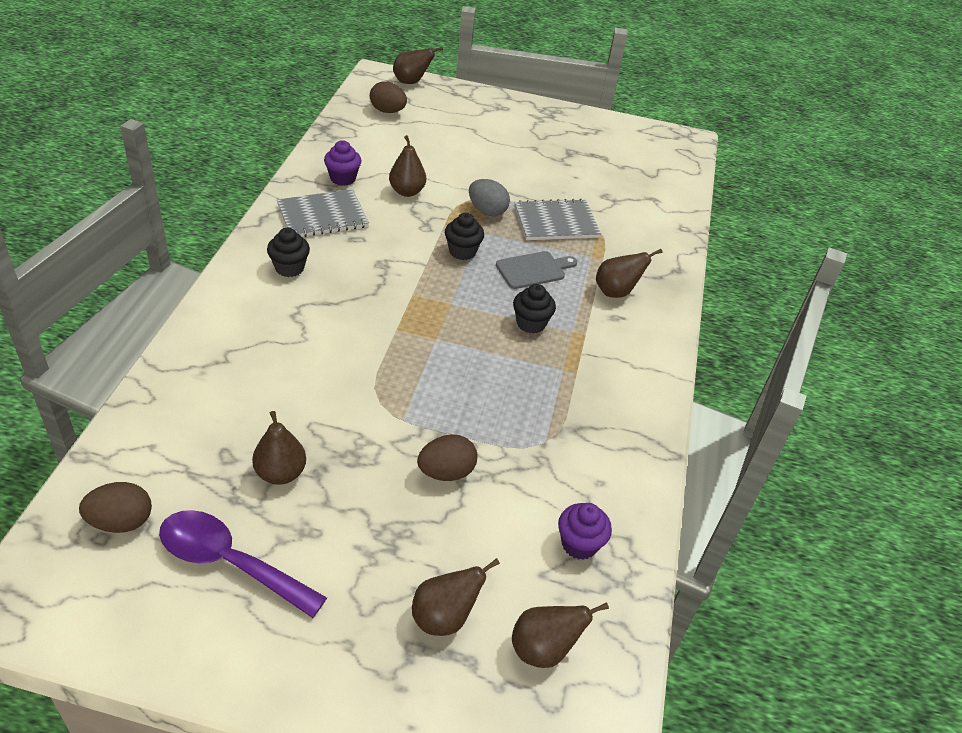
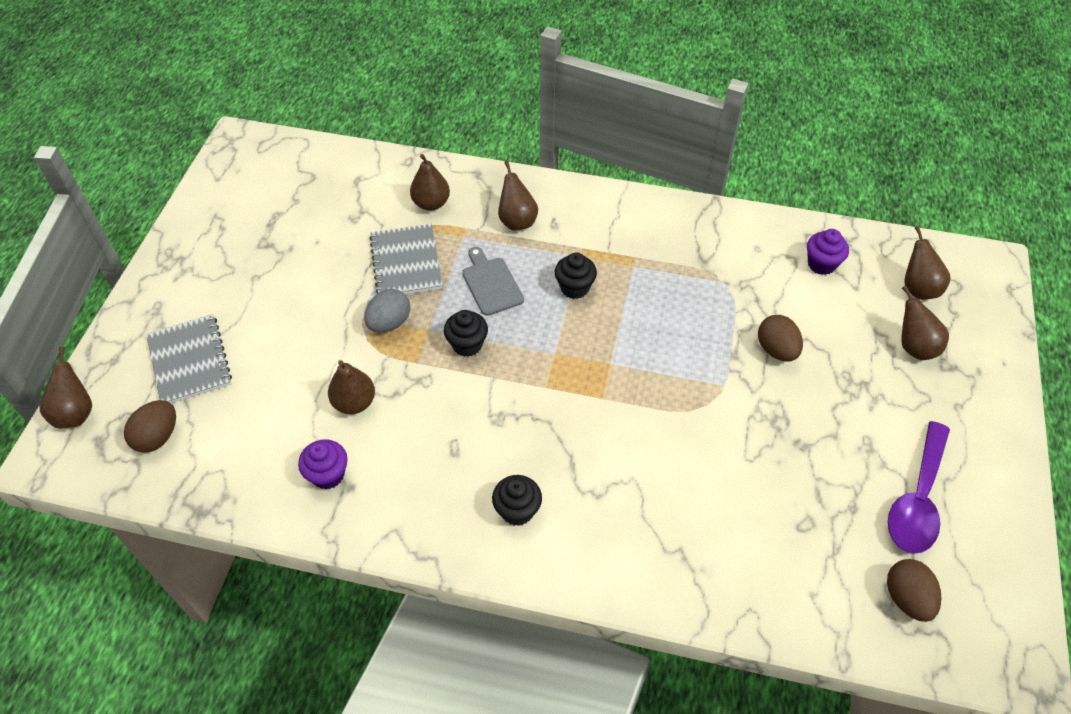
camera: 85 degrees left, 10 degrees up
(280, 473) = (813, 475): brown pear -> brown pear (431, 203)
(322, 216) = (411, 488): grey notebook -> grey notebook (189, 361)

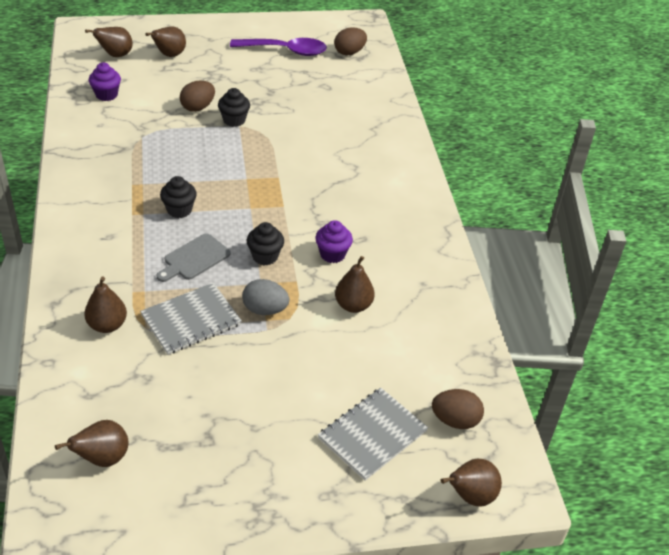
camera: 115 degrees left, 10 degrees down
(328, 475) = (421, 299): purple cupcake -> purple cupcake (332, 254)
(517, 221) = (112, 260): brown pear -> brown pear (102, 458)
(517, 510) = (388, 198): black cupcake -> black cupcake (234, 120)

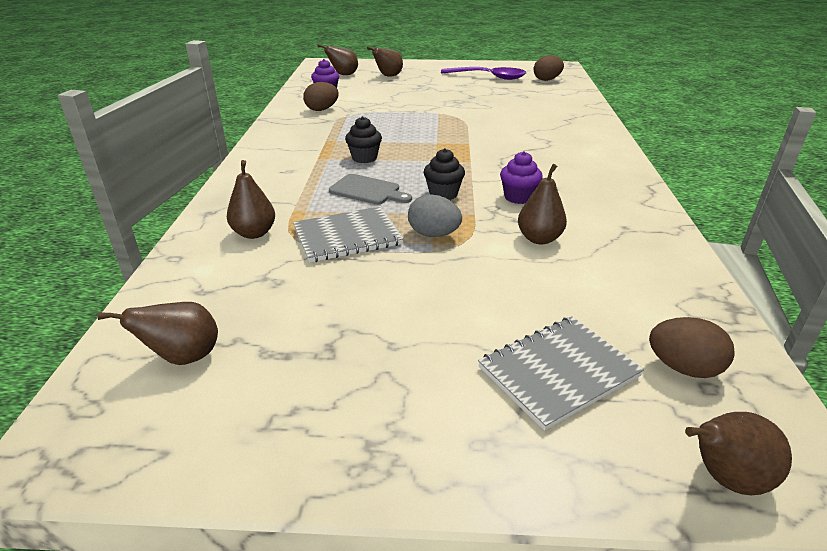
camera: 15 degrees right, 10 degrees down
(194, 258) = (367, 190): grey cutting board -> grey cutting board turned 120 degrees counterclockwise
(198, 107) = (403, 102): brown egg -> brown egg (322, 109)
(234, 120) = (434, 109): black cupcake -> none

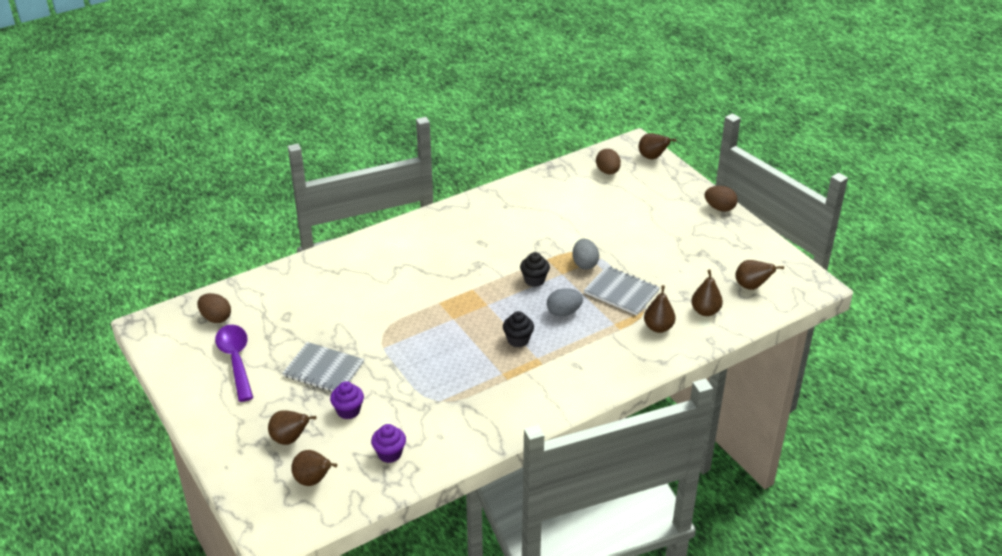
camera: 125 degrees left, 5 degrees up
(322, 109) = (441, 425): brown egg -> brown egg (719, 208)
(367, 190) = (563, 312): grey cutting board -> grey egg
(518, 197) = (507, 250): purple cupcake -> purple cupcake (348, 411)
(539, 239) = (549, 229): brown pear -> brown pear (705, 311)
(558, 372) = (643, 196): grey notebook -> grey notebook (323, 369)

